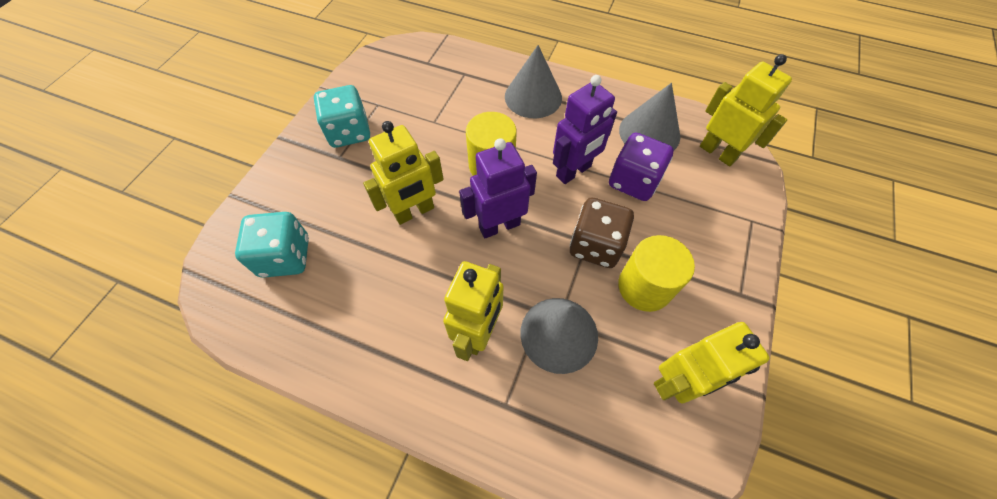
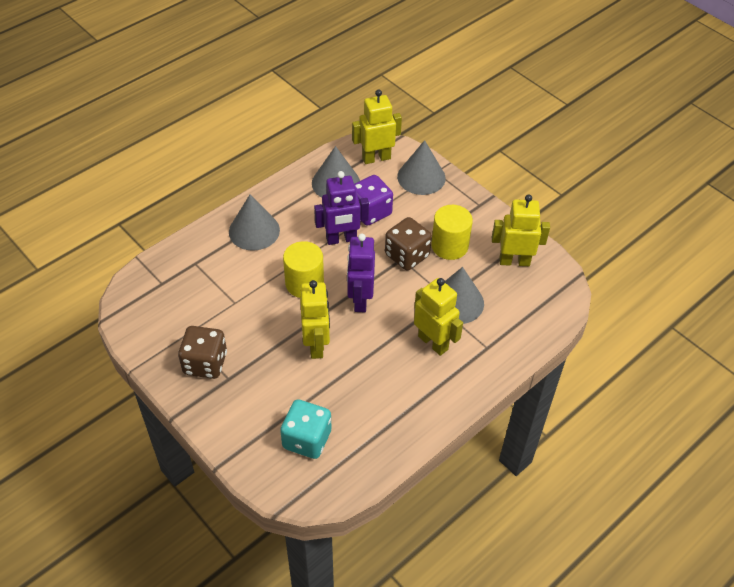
camera: 65 degrees left, 10 degrees down
(349, 132) = (205, 363): turquoise dice -> brown dice
(574, 171) = (341, 239): purple robot -> purple robot turned 90 degrees clockwise
(677, 382) = (514, 261): yellow robot -> yellow robot turned 90 degrees counterclockwise
(729, 209) = (421, 177): none -> grey cone

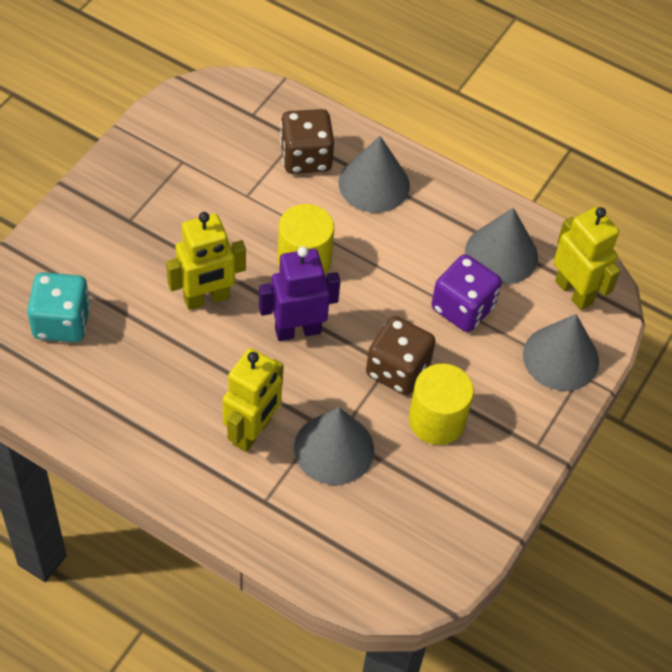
camera: 70 degrees right, 5 degrees up
(205, 363) = (145, 191): brown dice -> brown dice (306, 157)
(341, 239) = (397, 285): purple robot -> none
(514, 261) = (440, 512): yellow robot -> none

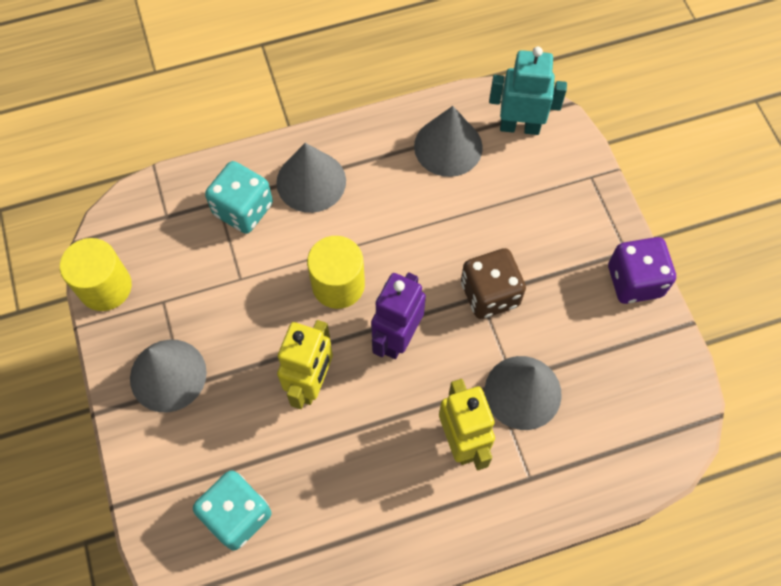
camera: 45 degrees left, 10 degrees up
(306, 157) = (243, 209): brown dice -> turquoise dice
(437, 420) = (554, 301): yellow cylinder -> yellow cylinder (105, 287)
(462, 308) = (473, 208): purple dice -> purple dice (634, 281)
(561, 358) = (566, 178): grey cone -> grey cone (168, 375)
(574, 292) = (519, 126): yellow robot -> turquoise robot

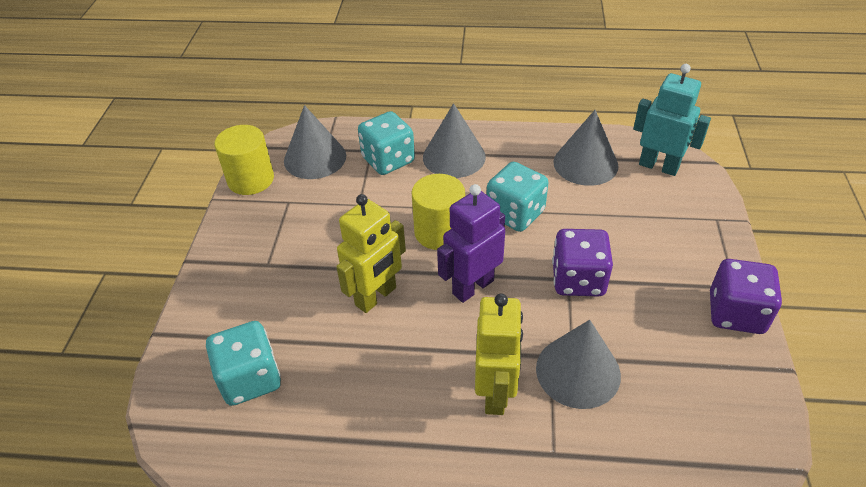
camera: 25 degrees right, 20 degrees down
(168, 375) = (260, 252): grey cone -> grey cone (315, 158)
(403, 236) = (515, 214): none -> turquoise dice
(490, 294) = (578, 280): brown dice -> purple dice

